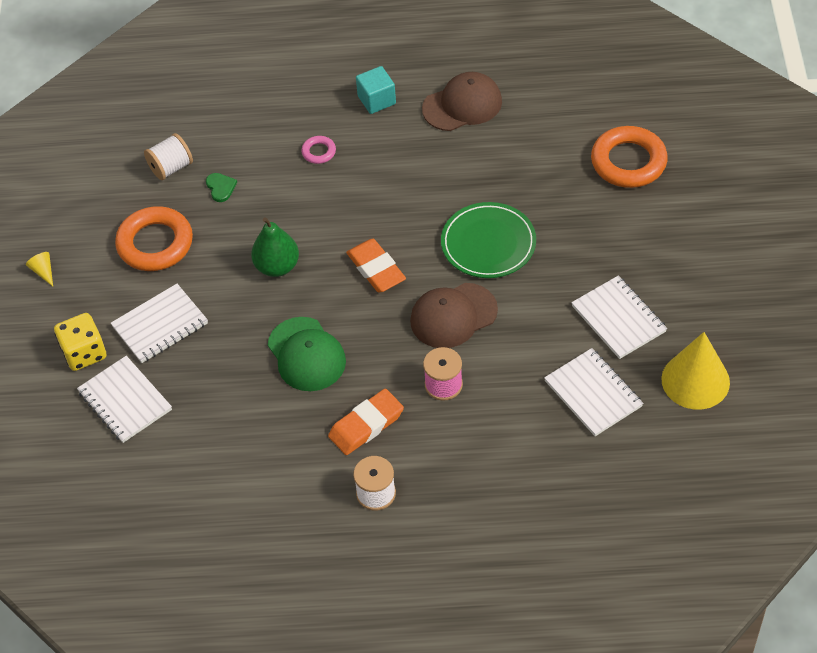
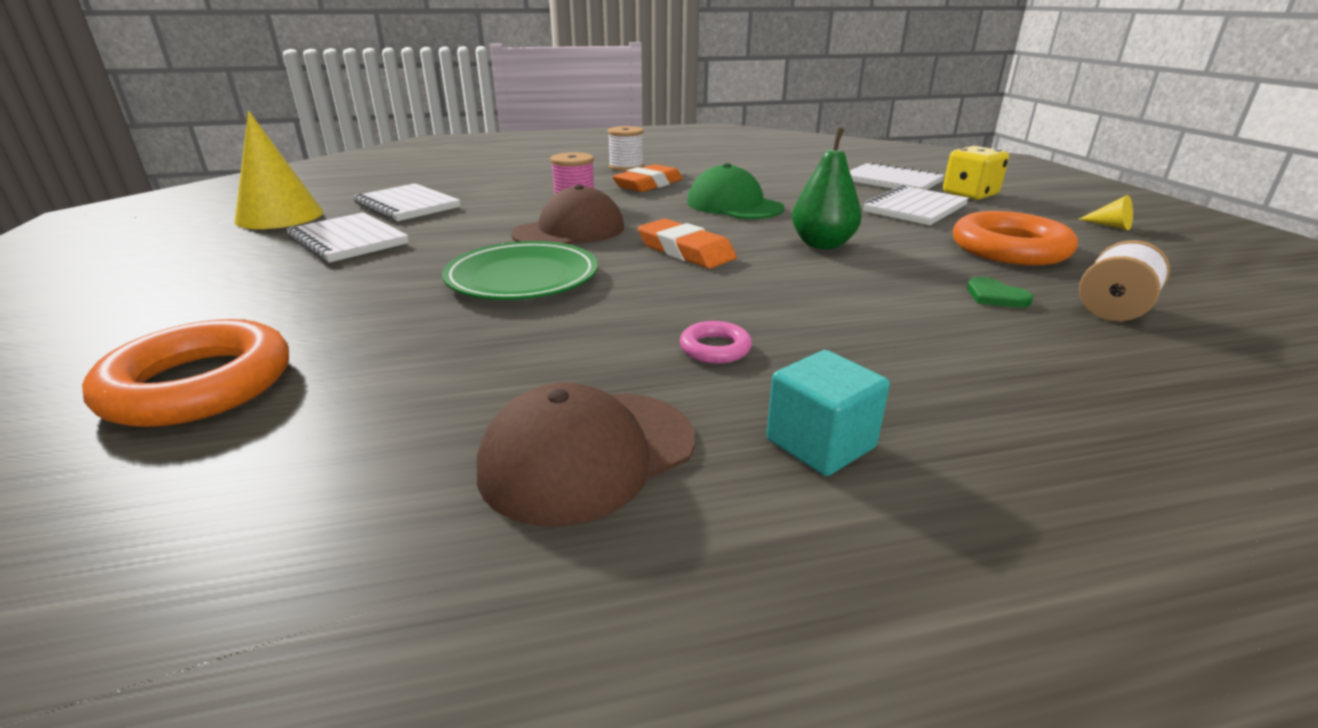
camera: 165 degrees right, 25 degrees down
(319, 152) = (874, 347): pink ring -> pink ring (715, 348)

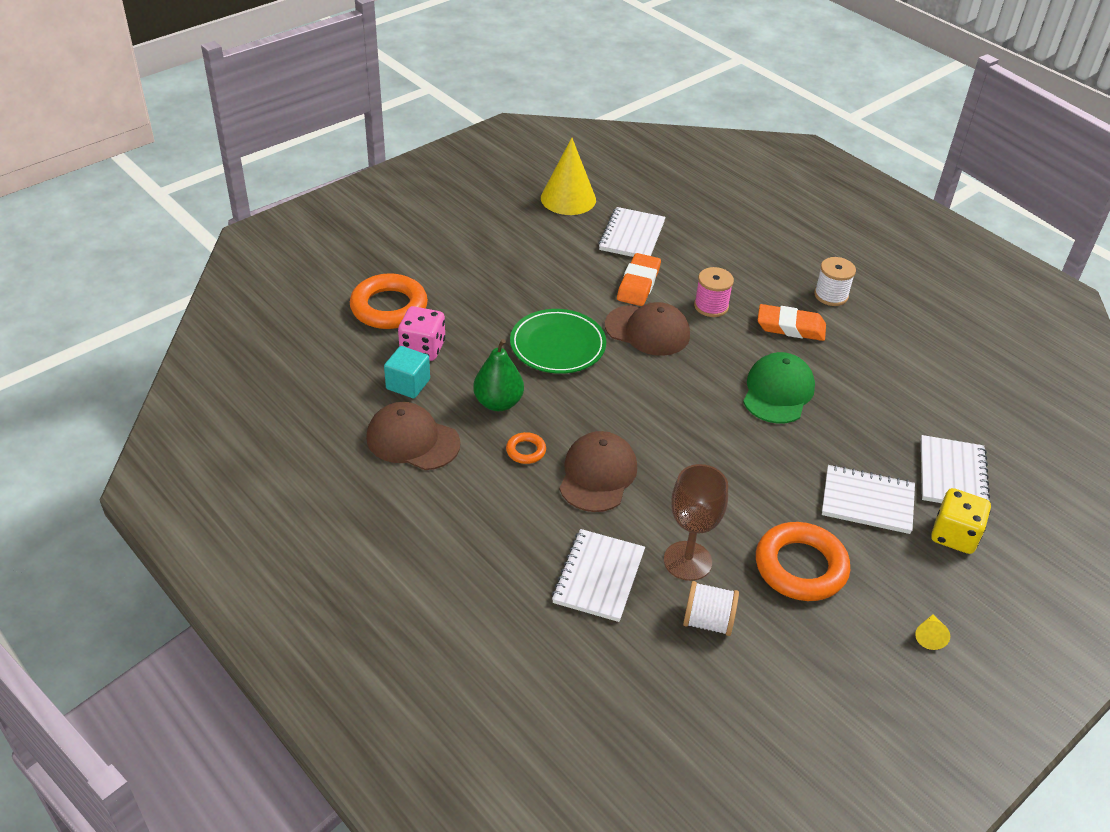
camera: 60 degrees right, 15 degrees up
(348, 241) = (555, 250): white notebook -> white notebook (598, 577)
(361, 378) = (422, 348): none -> pink dice
(685, 251) = (654, 397): orange eraser -> orange eraser (638, 284)
(715, 348) = (526, 451): pink ring -> orange ring
(804, 311) = (597, 475): none -> brown cap
(820, 443) = (462, 507): turquoise cube -> turquoise cube (408, 384)
(822, 245) = (723, 461): green pear -> green pear (498, 403)
(995, 296) = (687, 561): green heart -> brown goblet

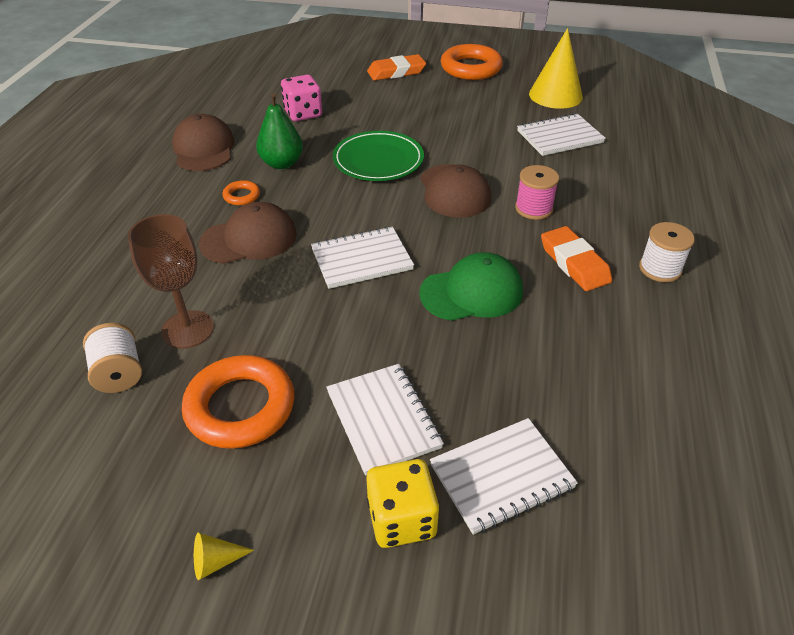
camera: 55 degrees right, 0 degrees up
(389, 307) = (329, 86): orange ring -> orange ring (471, 68)
(408, 384) = (259, 124): turquoise cube -> none
(598, 577) = (128, 288): white notebook -> white notebook (361, 259)
(638, 284) = (505, 163): orange eraser -> orange eraser (396, 72)

